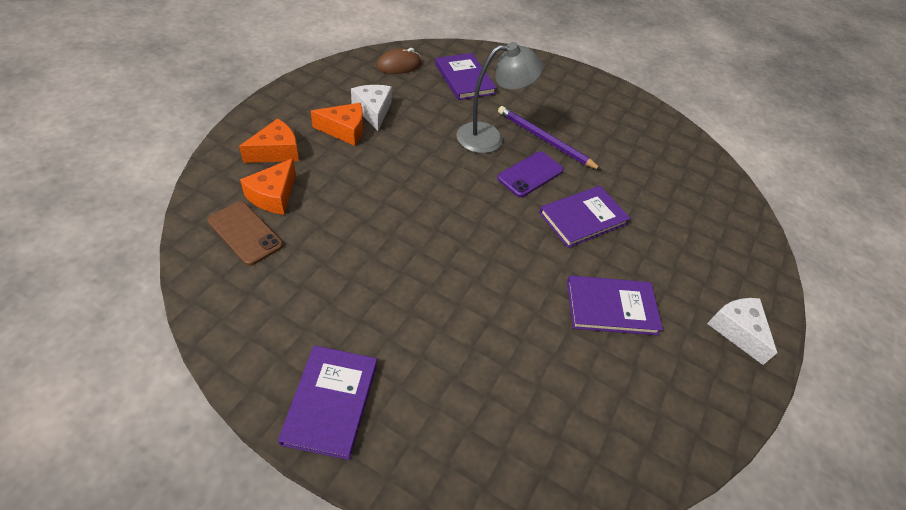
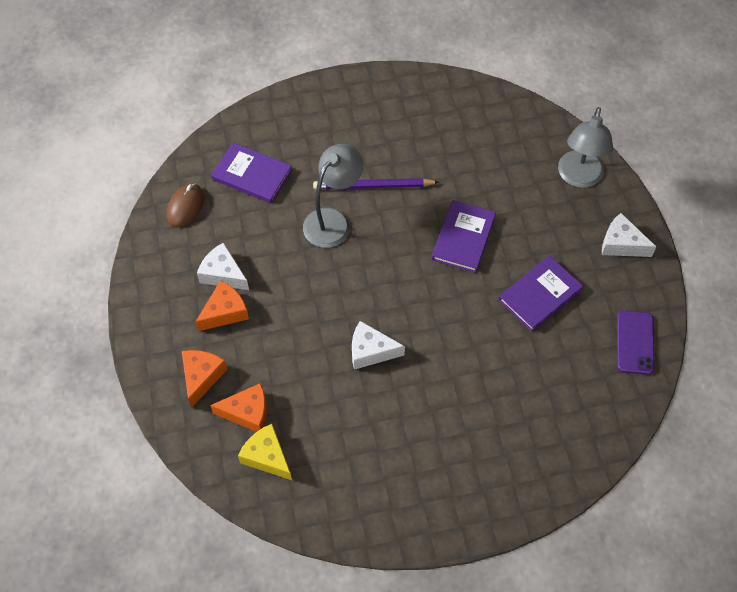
camera: 35 degrees left, 10 degrees up
(245, 233) = (267, 456): brown phone -> yellow cheese
(273, 195) = (247, 412): orange cheese -> orange cheese turned 75 degrees counterclockwise
(330, 402) = (449, 505): purple book -> none
(415, 231) = (370, 351): none -> white cheese
(530, 174) = (394, 230): purple phone -> purple phone (634, 342)
(737, 252) = (579, 177): none -> grey lamp

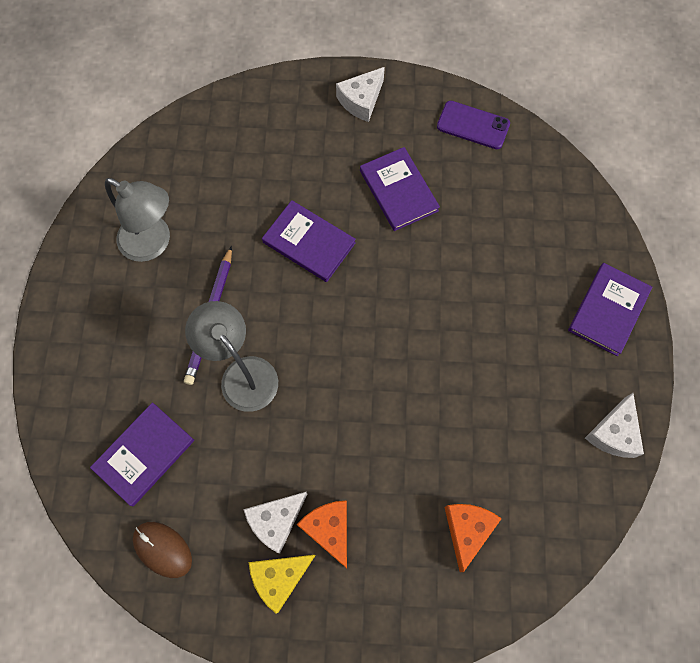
camera: 75 degrees left, 10 degrees up
(201, 377) = (409, 576): orange cheese -> none
(267, 456) = (525, 519): yellow cheese -> yellow cheese (280, 577)
(370, 351) = (422, 375): white cheese -> white cheese (613, 433)
(482, 496) = (608, 310): none -> purple book
(579, 177) = (270, 112): grey lamp -> grey lamp (153, 243)

